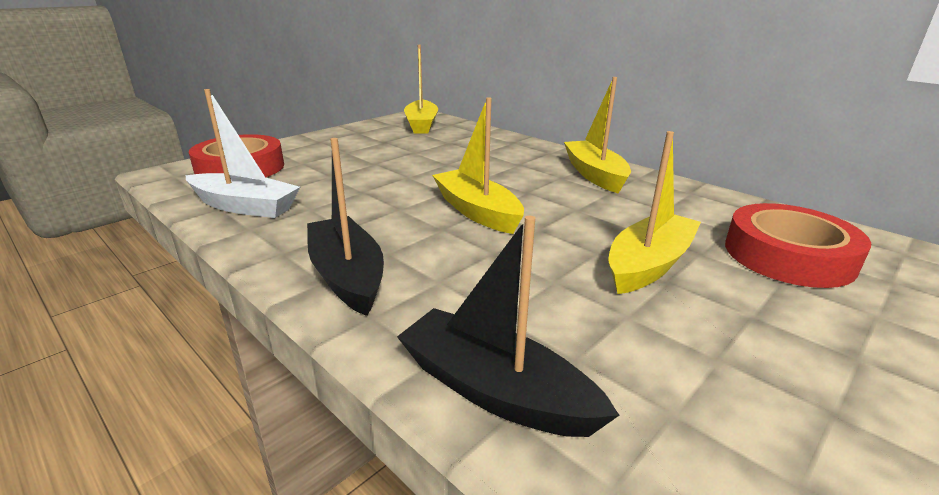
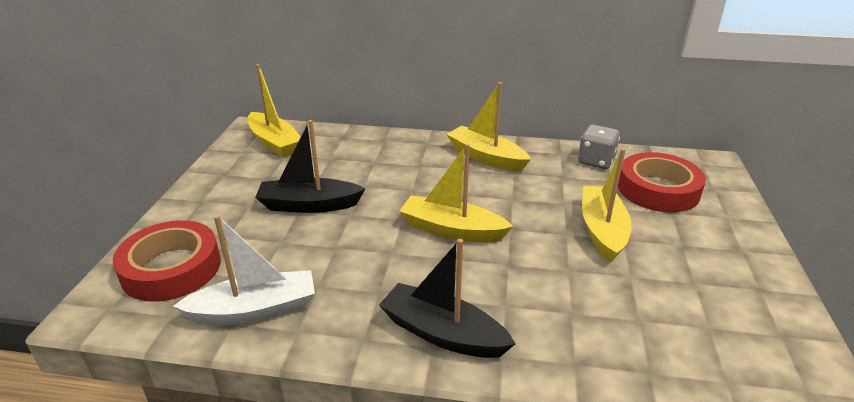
camera: 35 degrees left, 5 degrees up
(495, 390) = (627, 364): black boat -> black boat (309, 205)
(729, 209) = (596, 161): none -> grey dice

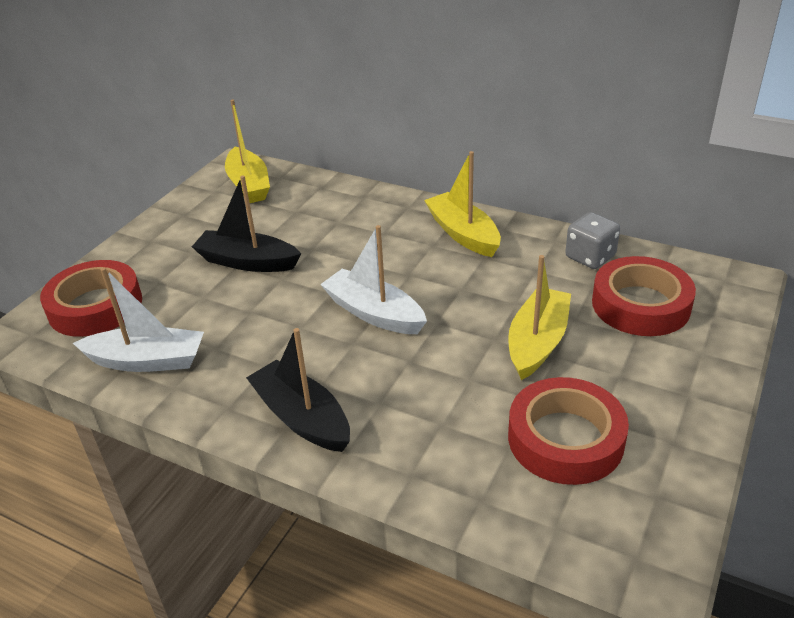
camera: 20 degrees right, 5 degrees up
(452, 230) = (374, 313): yellow boat -> white boat
(679, 303) = (565, 439): none -> red tape

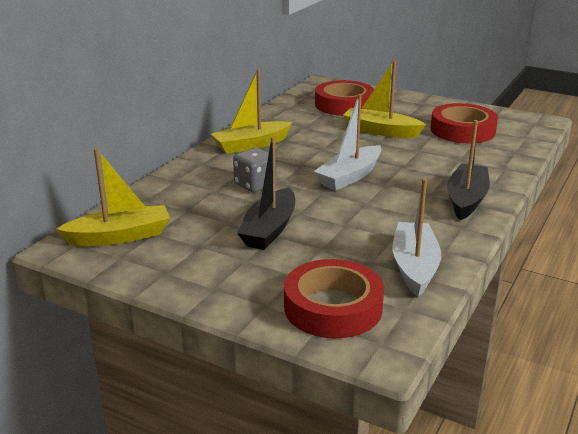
camera: 90 degrees left, 10 degrees down
(302, 418) = (466, 199): black boat -> black boat turned 150 degrees clockwise
(590, 257) = (291, 112): grey dice -> grey dice (255, 185)

